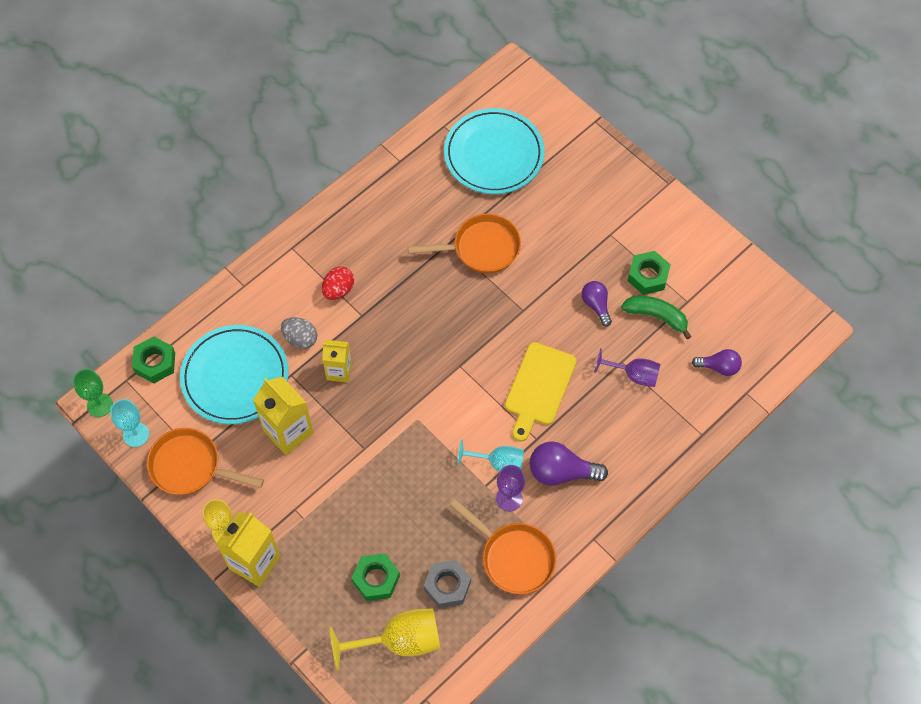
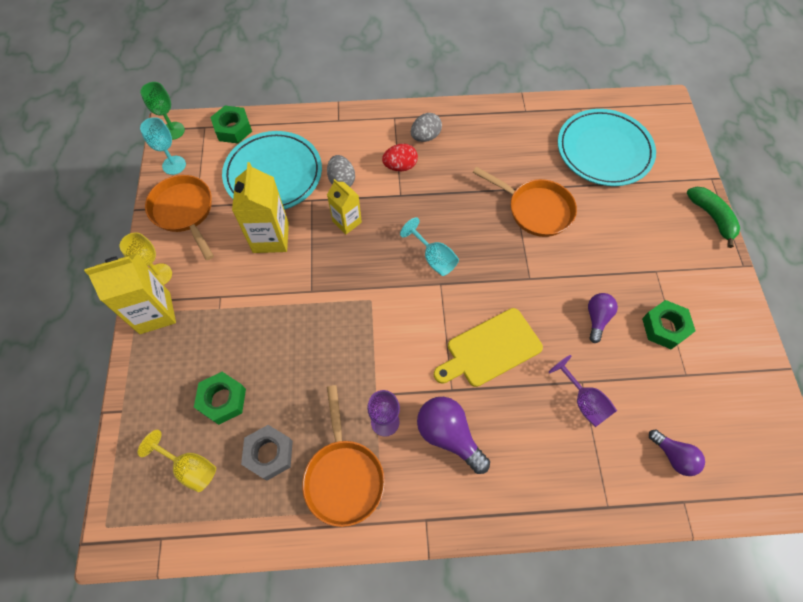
camera: 40 degrees right, 0 degrees up
(335, 247) = (425, 137): none -> grey egg
(399, 641) = (190, 467): yellow goblet -> yellow goblet, size x0.65
(498, 463) = (402, 385): turquoise goblet -> turquoise goblet (434, 258)
(656, 316) = (646, 367): green banana -> green banana (712, 217)

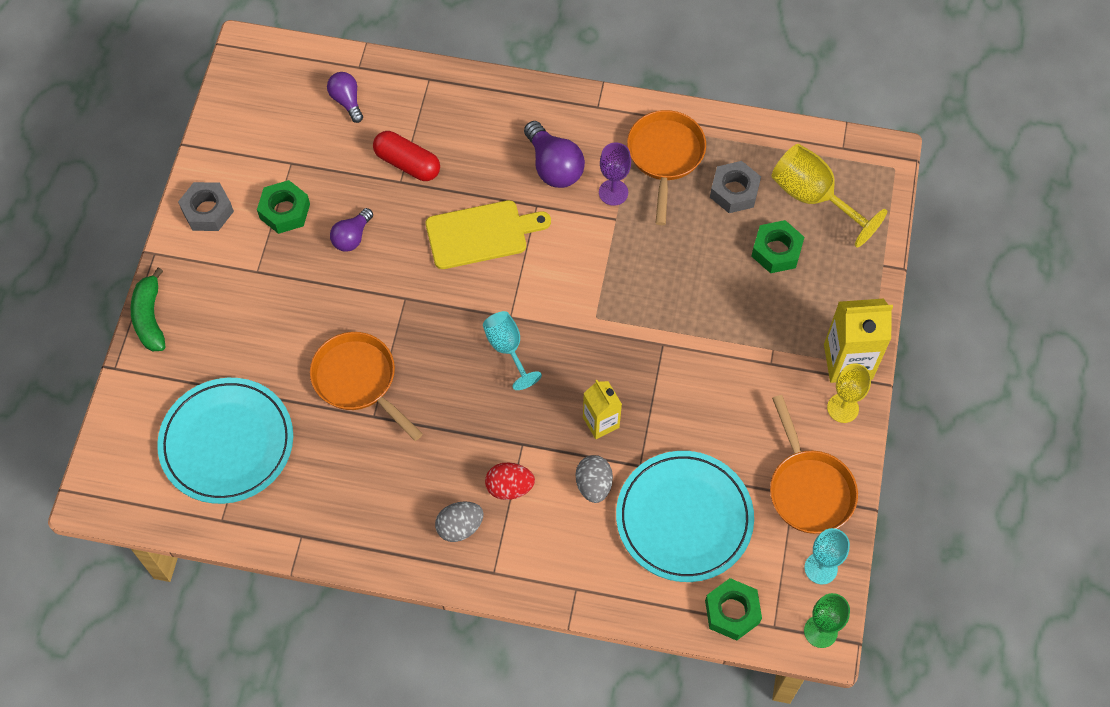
camera: 165 degrees left, 0 degrees up
(190, 467) = (813, 197): yellow goblet -> yellow goblet, size x1.55
(271, 238) = (701, 424): yellow carton -> none
(584, 402) = (407, 164): purple goblet -> red capsule
(727, 311) = (207, 211): none -> grey nut

